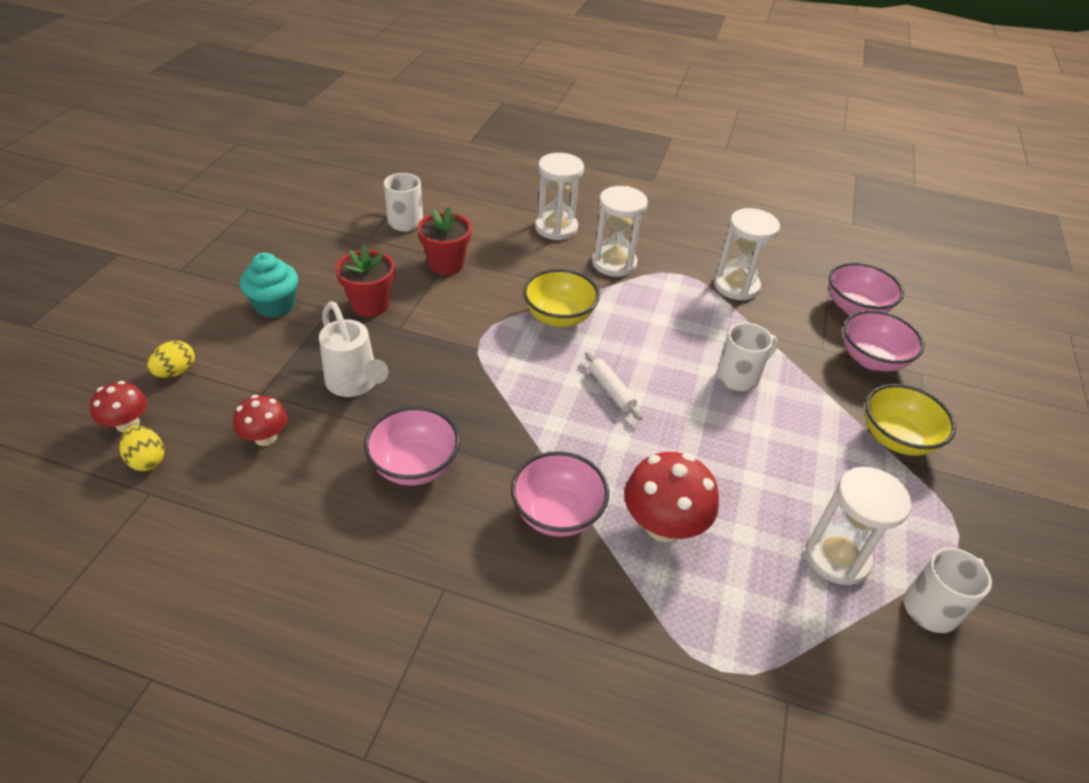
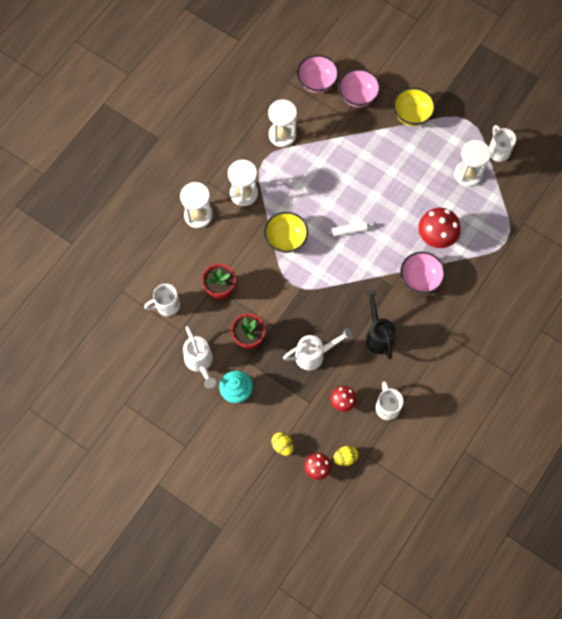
camera: 70 degrees left, 25 degrees up
(319, 263) = (200, 363): none -> white watering can
(414, 466) = (378, 335): pink bowl -> black watering can
(739, 377) = (354, 166): white mug -> white mug (387, 407)

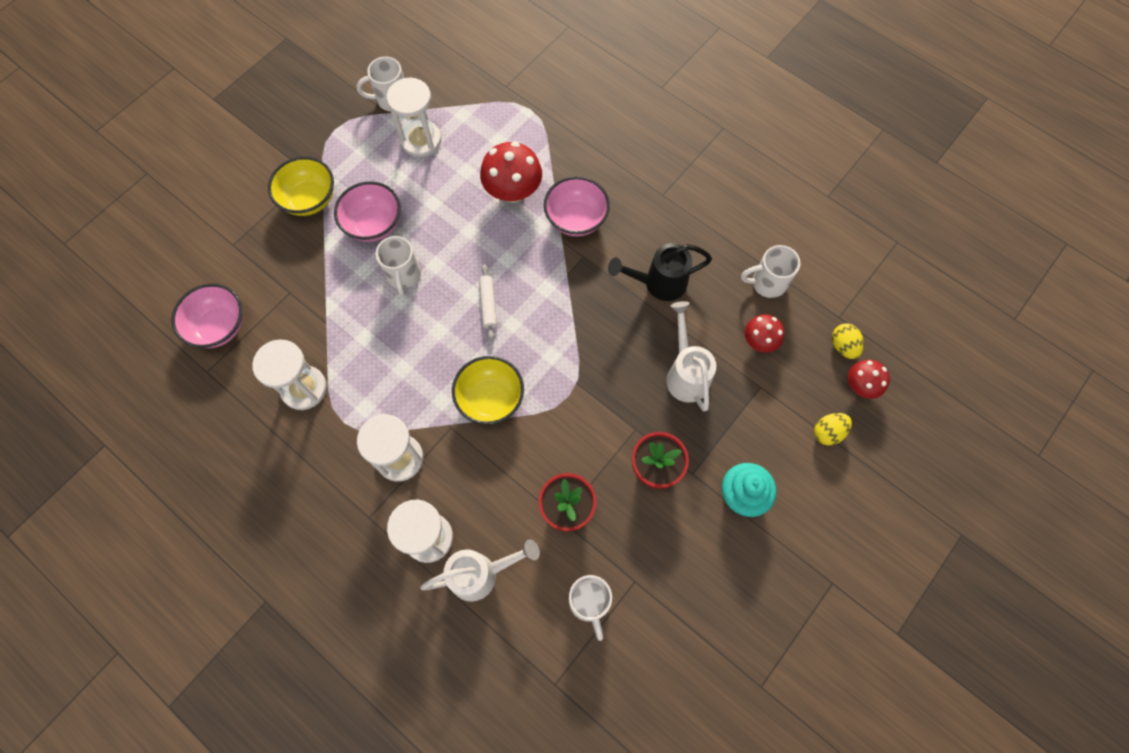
camera: 85 degrees left, 0 degrees up
(200, 363) = (693, 551): white watering can -> white watering can (481, 573)
(358, 96) = (260, 269): pink bowl -> pink bowl (374, 224)
(363, 178) = (403, 276): none -> white mug

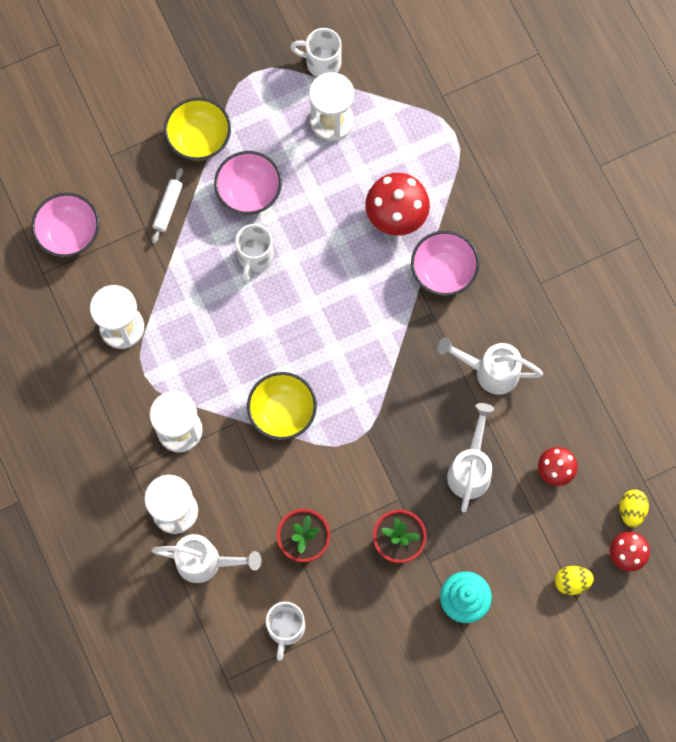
camera: 25 degrees right, 5 degrees up
(488, 305) = (320, 321): white rolling pin -> white rolling pin (168, 208)
(658, 283) = (489, 371): black watering can -> white watering can
(767, 283) = (593, 417): white mug -> none

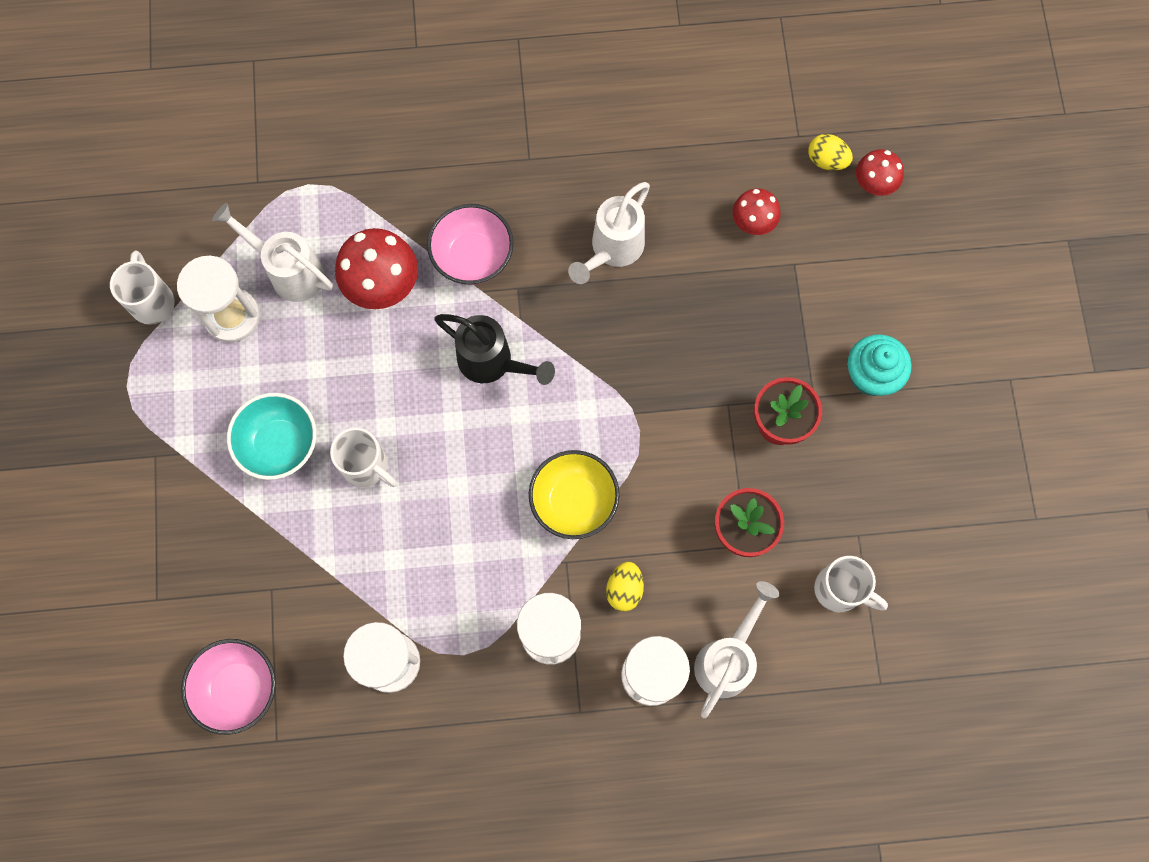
camera: 70 degrees left, 0 degrees up
(168, 208) = (257, 551): white rolling pin -> none
(199, 139) = (184, 481): yellow bowl -> none
(249, 192) = (280, 444): pink bowl -> turquoise bowl
(322, 63) = (152, 301): white mug -> white mug turned 135 degrees clockwise
(366, 316) = (493, 363): none -> black watering can
(470, 469) = (719, 312): white watering can -> white watering can (289, 271)
(571, 582) = (887, 252): yellow egg -> yellow egg (624, 589)

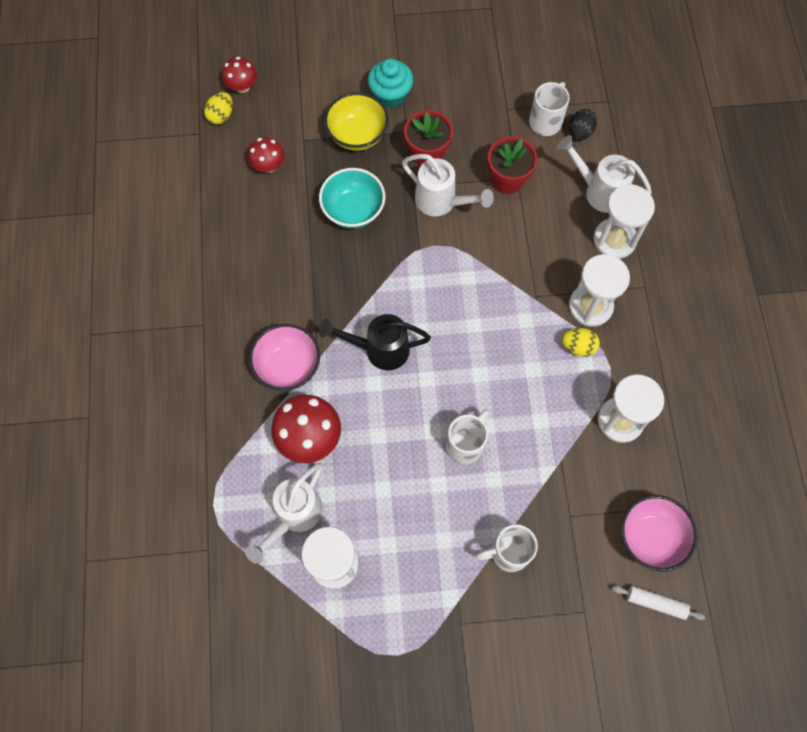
camera: 90 degrees left, 5 degrees down
(152, 301) = (318, 637): white mug -> white mug (508, 553)
(159, 687) = (656, 603): none -> white rolling pin
(280, 444) = (449, 515): turquoise bowl -> turquoise bowl (353, 210)
(493, 363) = (379, 349): black watering can -> black watering can turned 120 degrees counterclockwise
(574, 501) = (489, 290): yellow bowl -> yellow bowl (357, 135)
(612, 250) = (287, 263): white watering can -> white watering can (442, 202)
(624, 589) = (554, 256): yellow egg -> yellow egg (578, 347)
(824, 638) = (580, 132): none -> black egg

